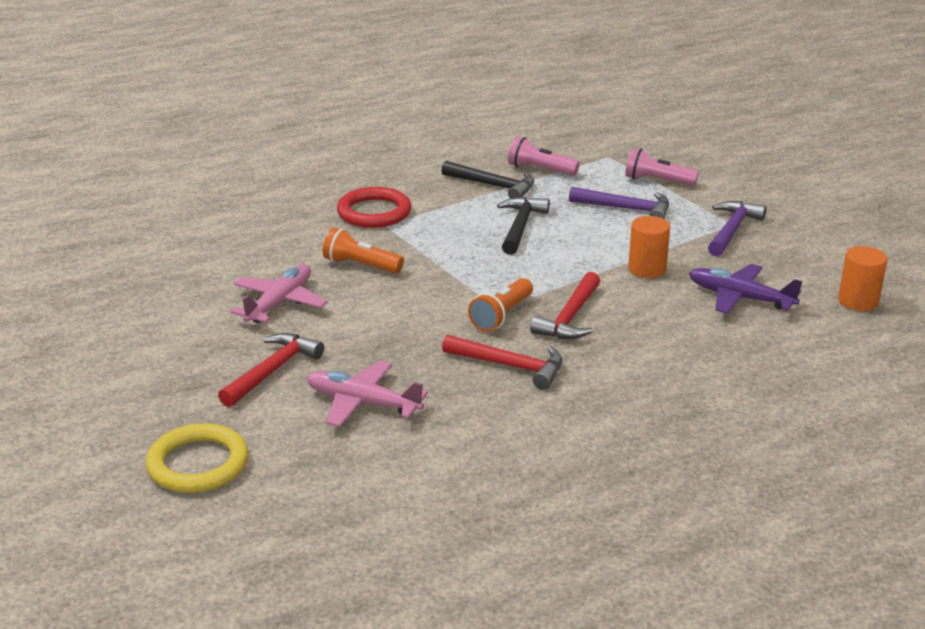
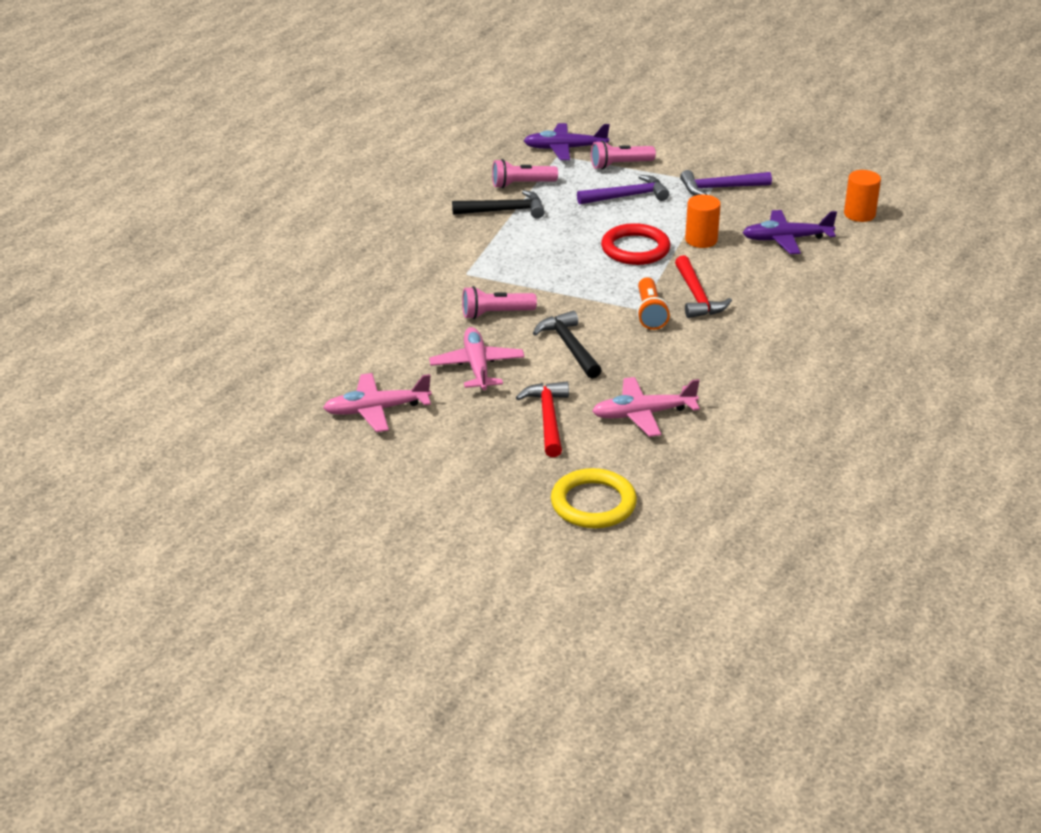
camera: 35 degrees left, 5 degrees up
(148, 305) = (377, 410): none -> pink plane
(361, 265) = (495, 314): orange flashlight -> pink flashlight
(374, 212) = (443, 266): red ring -> red ring (635, 249)
(510, 366) = (704, 347): red hammer -> none
(520, 226) = (570, 238): black hammer -> black hammer (569, 346)
(623, 153) = (565, 149): none -> purple plane
(732, 230) = (720, 188): purple hammer -> purple hammer turned 90 degrees counterclockwise

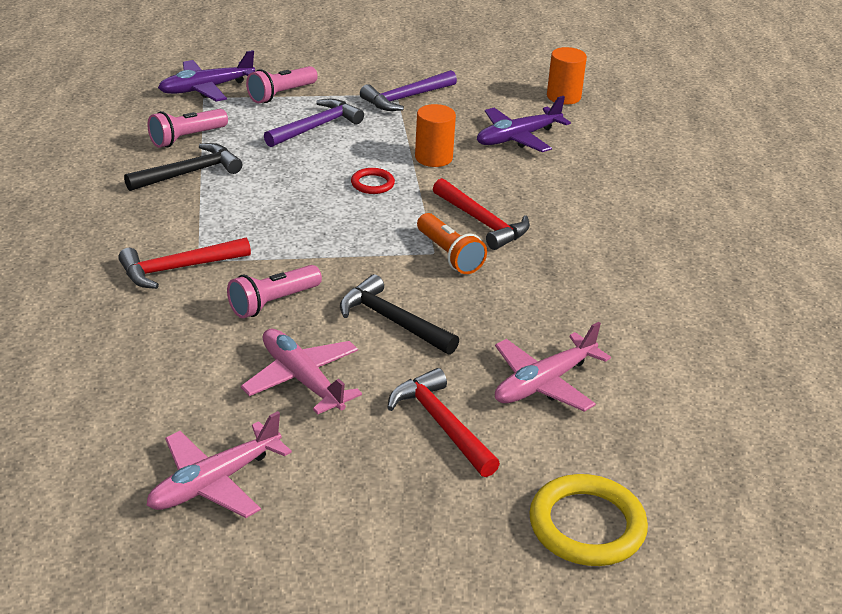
camera: 30 degrees left, 0 degrees up
(448, 276) = (178, 269): none -> red hammer
(635, 249) = (372, 184): red ring -> red ring, size x0.53

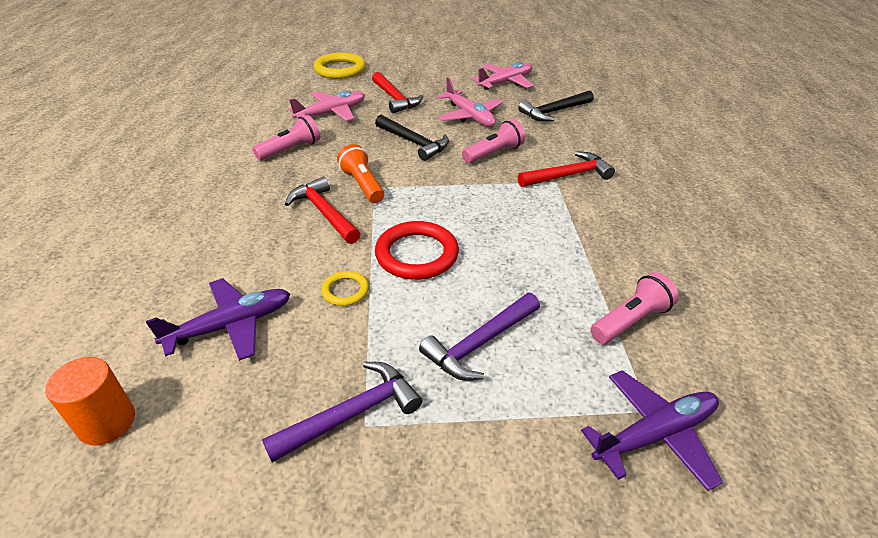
camera: 175 degrees left, 5 degrees up
(189, 173) = (603, 267): black hammer -> black hammer (554, 112)
(281, 94) = (538, 420): pink flashlight -> pink flashlight (291, 150)
(372, 184) = (417, 254): red ring -> red ring, size x1.90
(433, 158) = (345, 291): orange cylinder -> yellow ring

